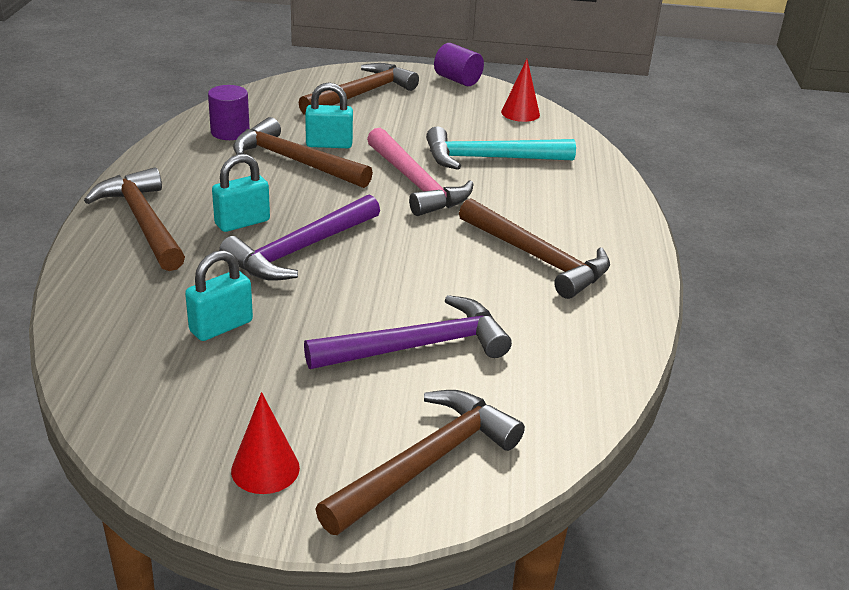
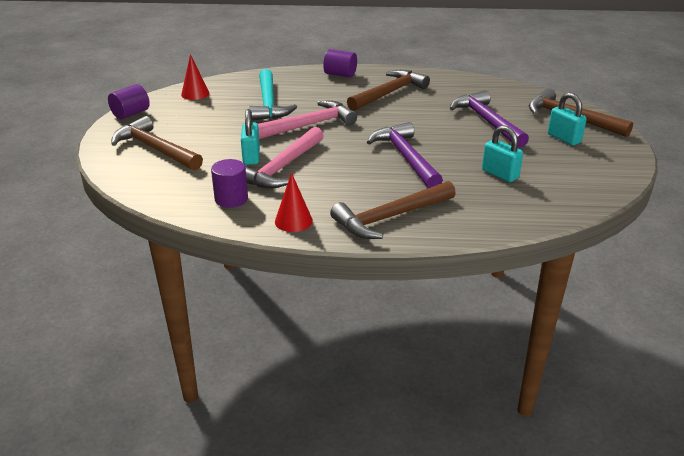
camera: 90 degrees left, 0 degrees up
(242, 222) = (378, 179): turquoise padlock -> turquoise padlock (564, 138)
(265, 469) = (602, 152): red cone -> red cone (293, 221)
(295, 161) = (281, 168): brown hammer -> pink hammer
(300, 250) = (406, 157): purple hammer -> purple hammer turned 150 degrees counterclockwise
(612, 219) = (340, 74): none -> purple cylinder

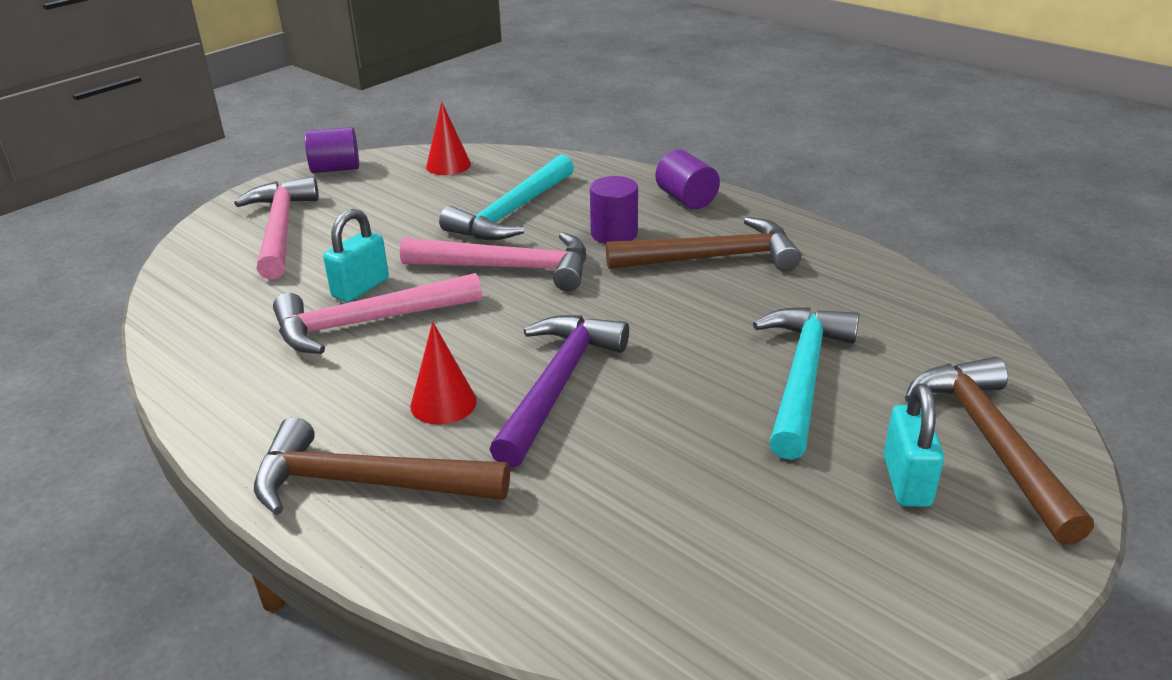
camera: 40 degrees right, 0 degrees up
(155, 149) = (281, 229): brown hammer -> pink hammer
(231, 199) = (236, 343): purple cylinder -> purple cylinder (614, 234)
(293, 221) = (245, 417): red cone -> red cone (443, 403)
(487, 121) = (803, 377): purple hammer -> turquoise hammer
(500, 174) = (661, 495): turquoise padlock -> none

